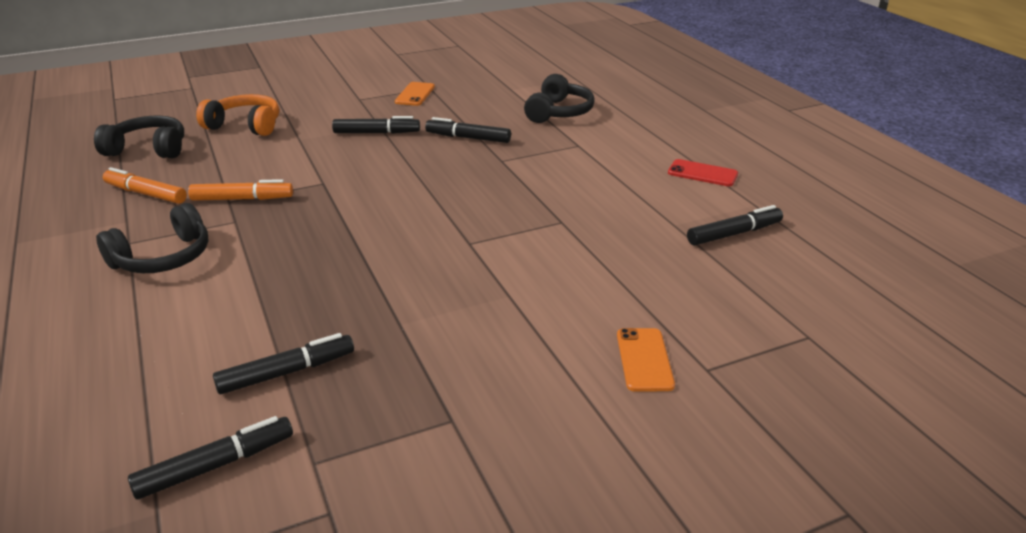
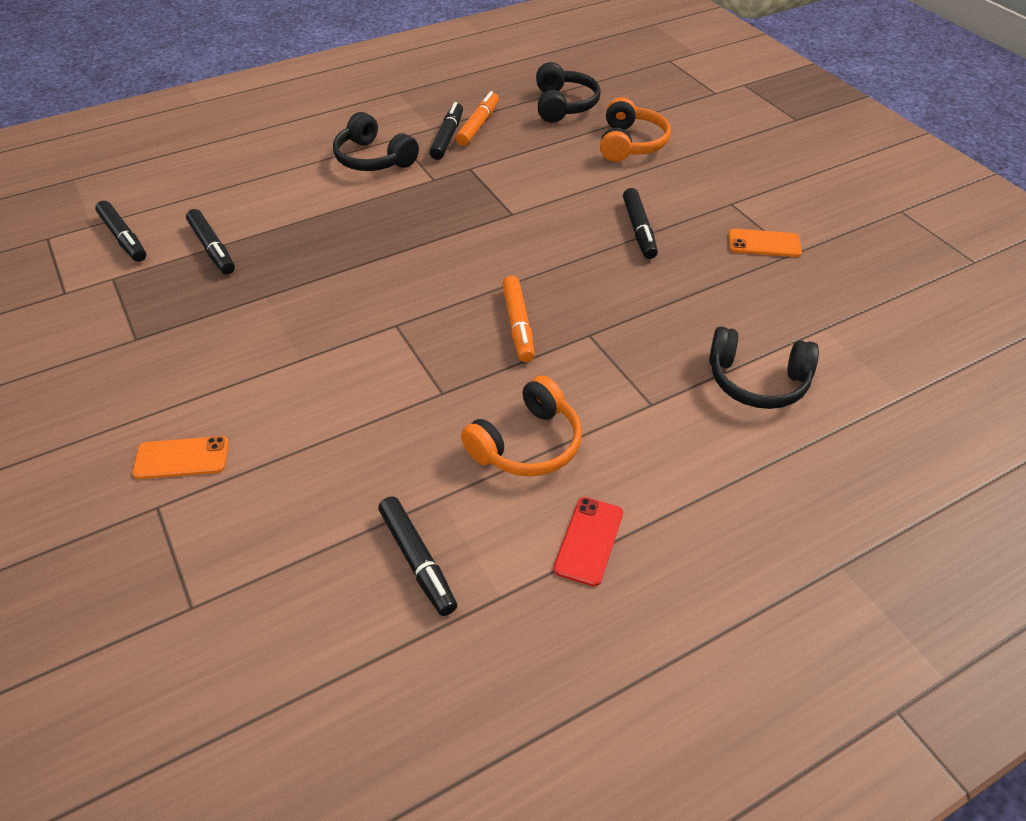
camera: 85 degrees right, 15 degrees up
(242, 199) = (473, 175): orange marker -> orange marker (518, 325)
(468, 138) = (645, 301): black marker -> black marker (447, 137)
(618, 189) = (527, 444): none -> orange headphones

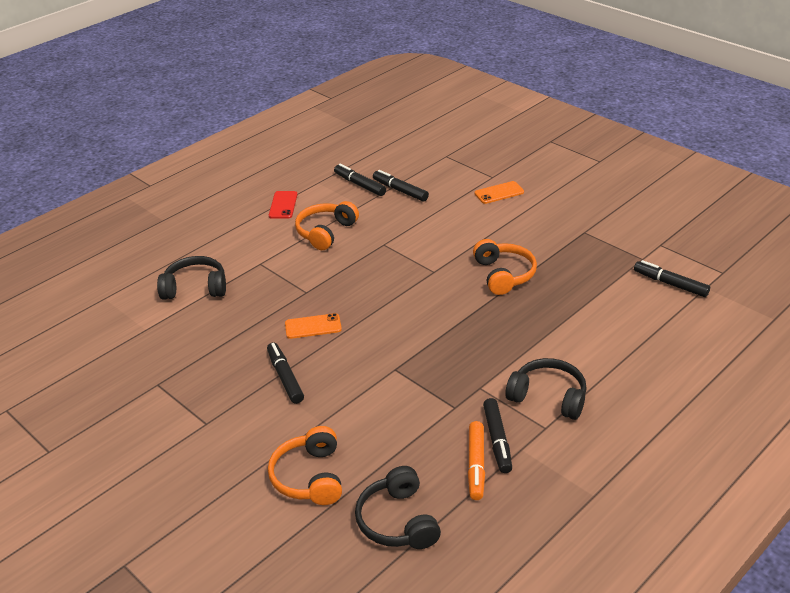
camera: 165 degrees right, 10 degrees down
(212, 248) = (600, 290): black marker -> black marker (400, 190)
(307, 297) = (503, 275): none -> orange headphones
(518, 325) = (355, 288): orange marker -> none
(764, 244) = (180, 387): orange phone -> orange phone (313, 326)

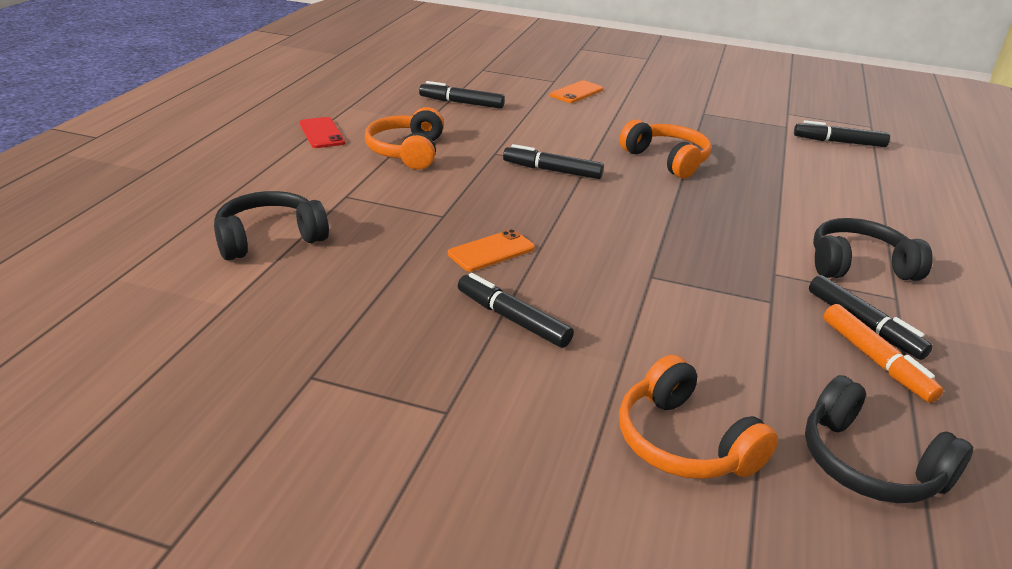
camera: 30 degrees left, 5 degrees down
(360, 184) = (405, 103): black marker -> black marker (552, 170)

